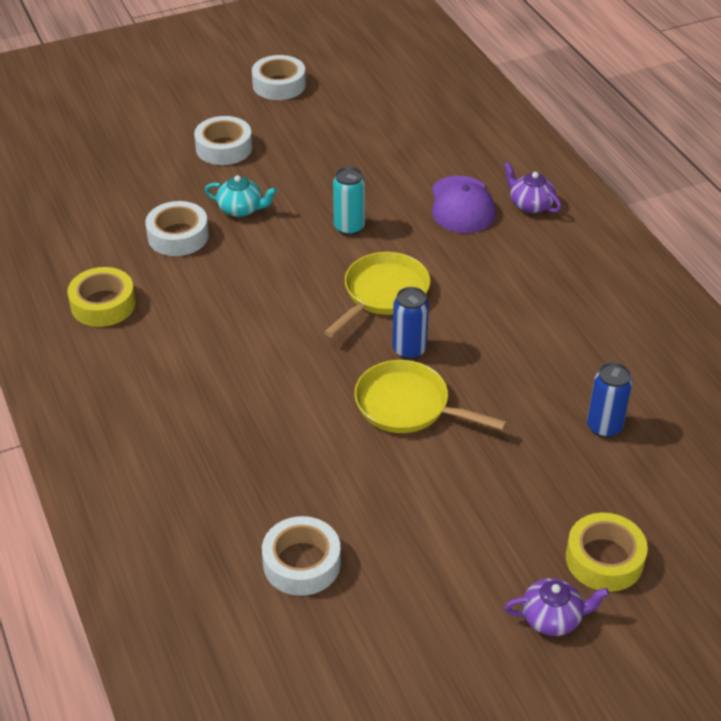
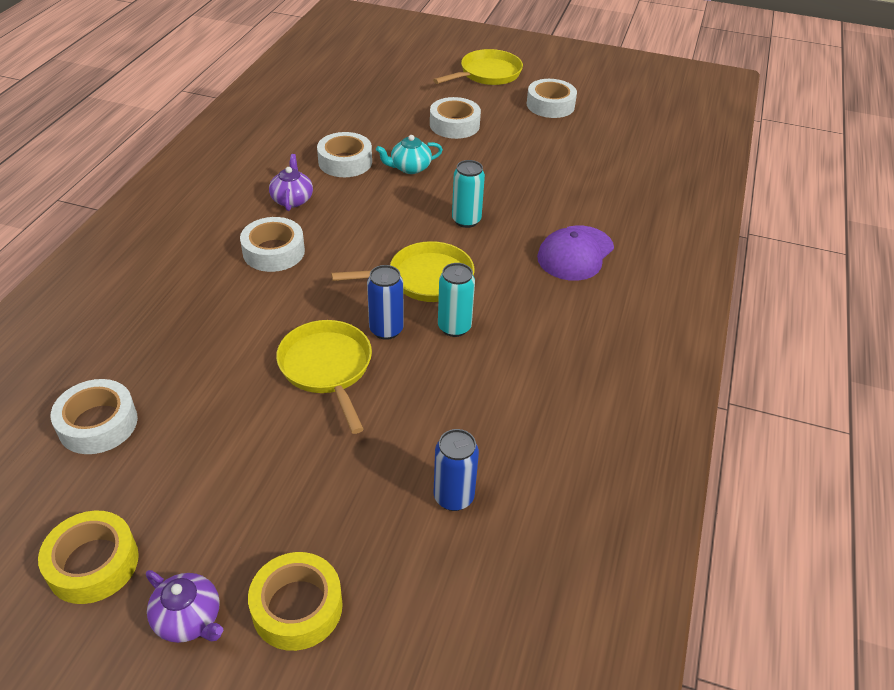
camera: 40 degrees right, 0 degrees up
(103, 304) = (240, 176): yellow tape -> yellow tape (93, 563)
(185, 82) = (487, 74): none -> yellow pan
(234, 348) = (274, 252): none -> white tape
(241, 209) = (410, 168): turquoise teapot -> turquoise teapot turned 105 degrees clockwise
(453, 316) = (454, 327): none -> turquoise can
(530, 204) = (634, 284): purple teapot -> purple teapot (292, 199)

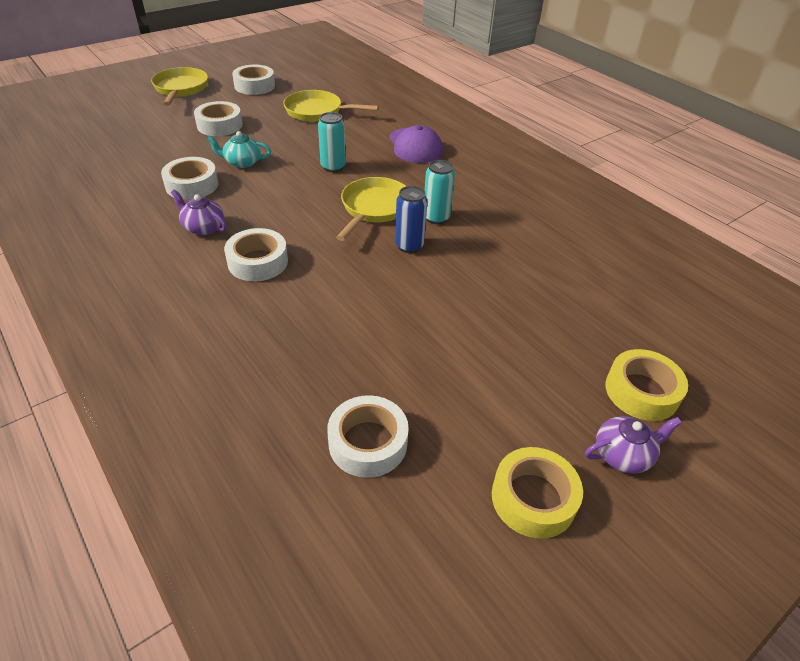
camera: 55 degrees left, 0 degrees up
(327, 368) = (422, 288): yellow pan -> yellow pan (317, 111)
(410, 168) = (242, 162): turquoise teapot -> turquoise teapot turned 75 degrees clockwise
(453, 497) = (589, 283): blue can -> none

